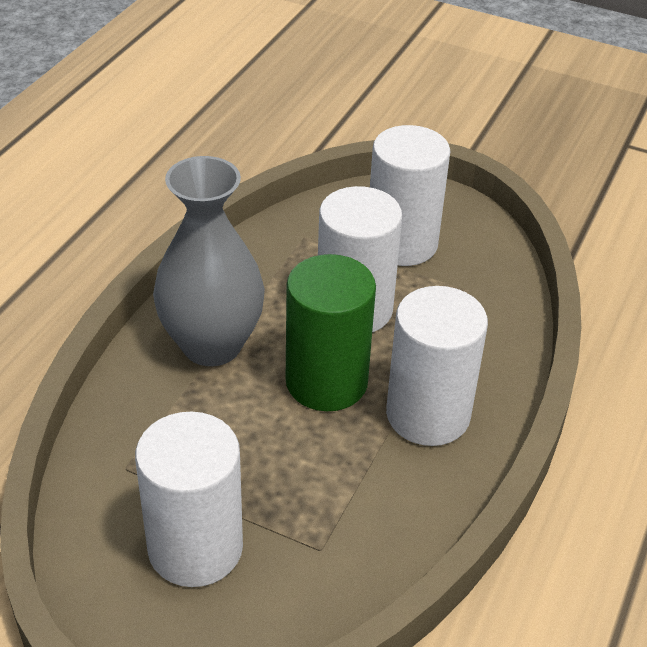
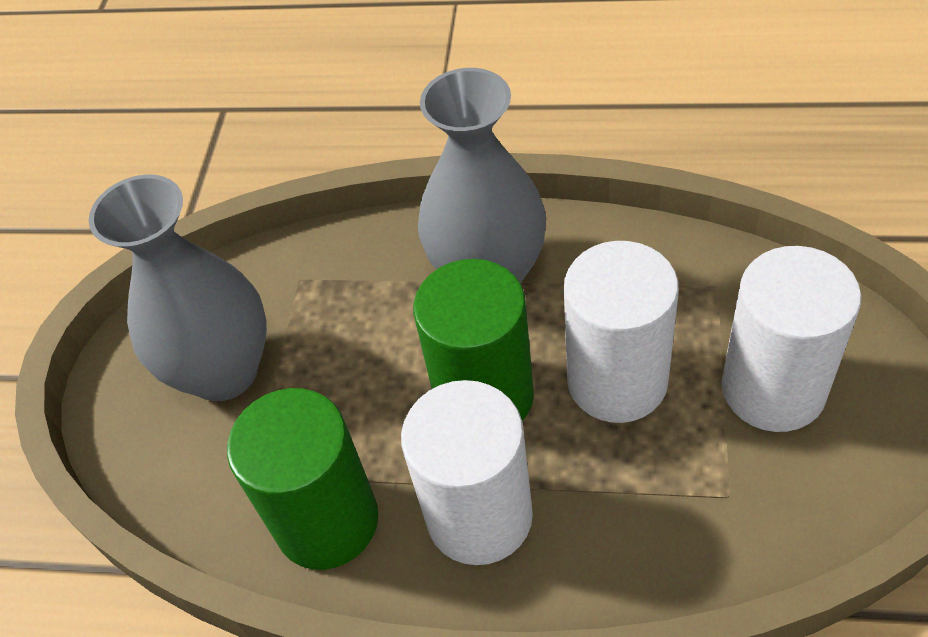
camera: 80 degrees right, 10 degrees up
(195, 548) = (224, 371): white cylinder -> grey vase
(390, 507) = (327, 521): none -> green cylinder

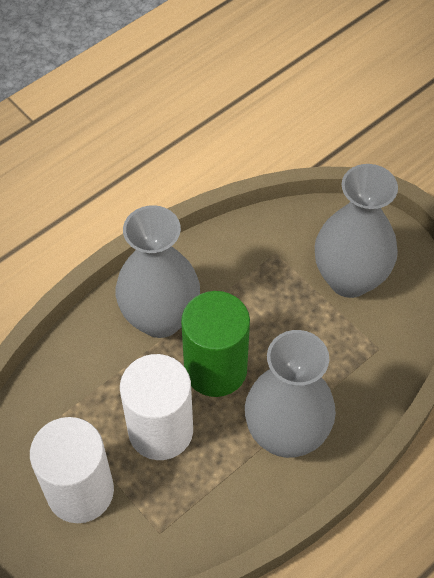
camera: 125 degrees right, 5 degrees up
(327, 521) = (221, 264): green cylinder -> none
(479, 516) = (160, 318): white cylinder -> grey vase

